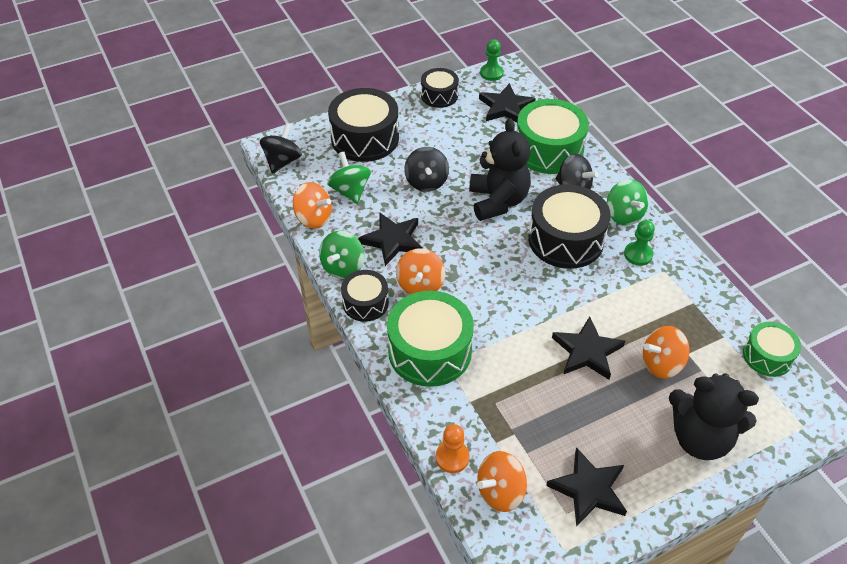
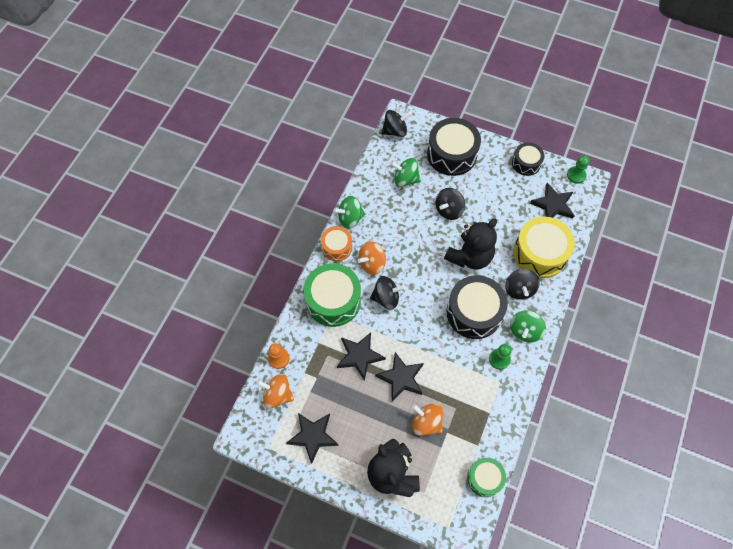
camera: 50 degrees right, 15 degrees up
(313, 218) = (370, 178): orange spinning top -> none
(350, 191) = (405, 179): green spinning top -> green spinning top turned 105 degrees counterclockwise
(365, 303) = (337, 247): black drum -> orange drum
(392, 240) = (390, 227): black star -> black star (359, 356)
(476, 300) = (386, 298): none -> black spinning top
(548, 150) = (539, 253): green drum -> yellow drum

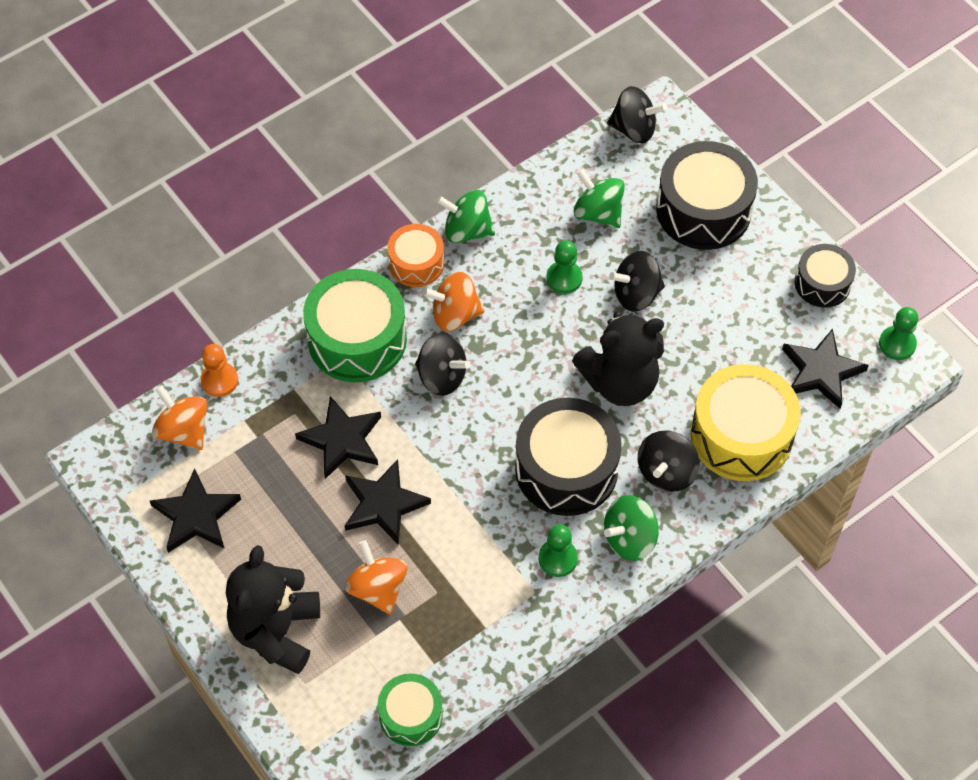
camera: 30 degrees right, 5 degrees down
(411, 219) = (564, 278): none -> green pawn

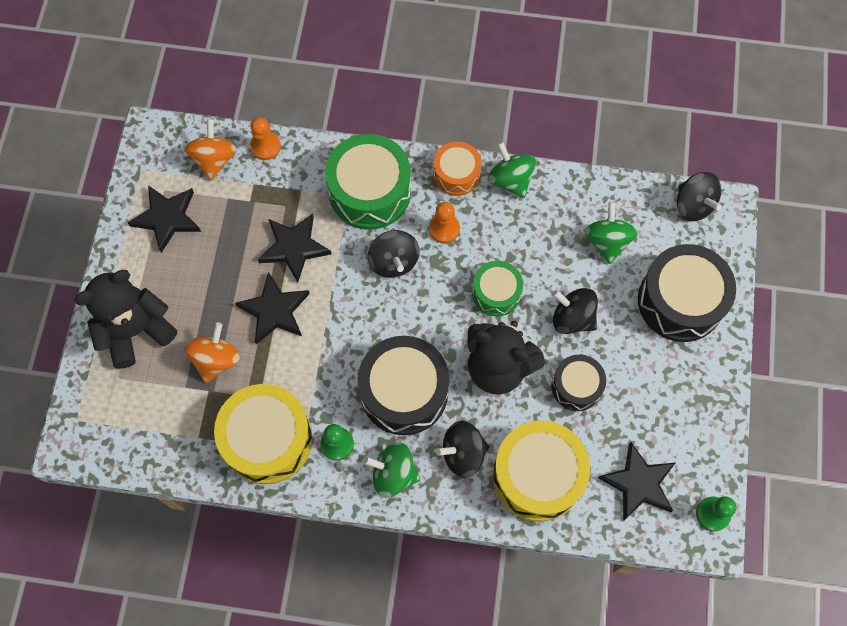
camera: 45 degrees right, 10 degrees up
(411, 715) = (152, 456): green drum -> green drum (496, 293)
(455, 315) = (444, 229): orange spinning top -> orange pawn
(496, 609) = (267, 439): none -> yellow drum
(564, 278) = (537, 266): green pawn -> none
(822, 283) = (707, 424): black drum -> black drum (576, 386)

